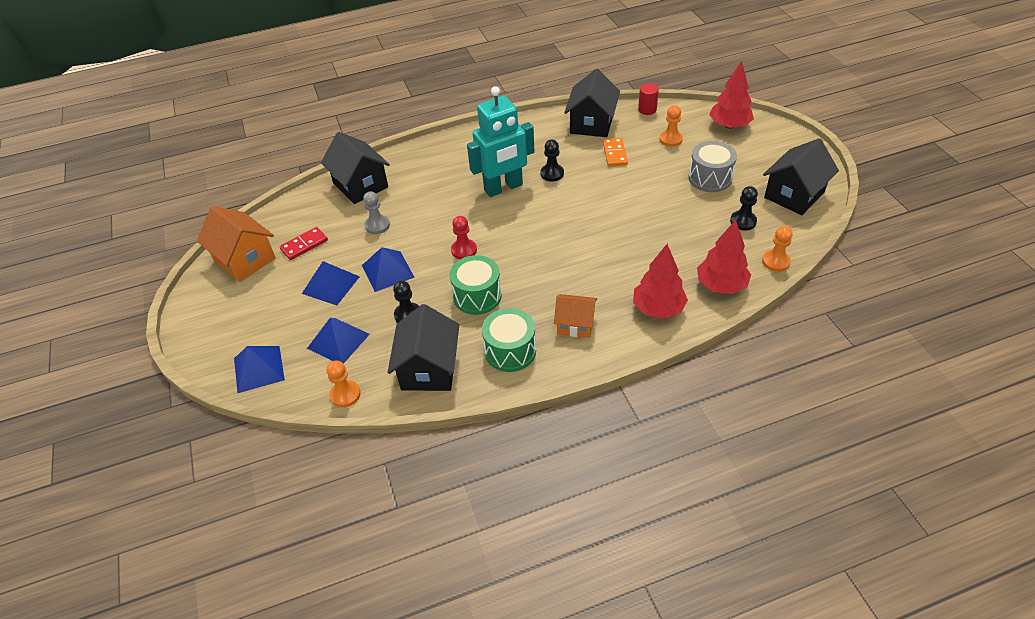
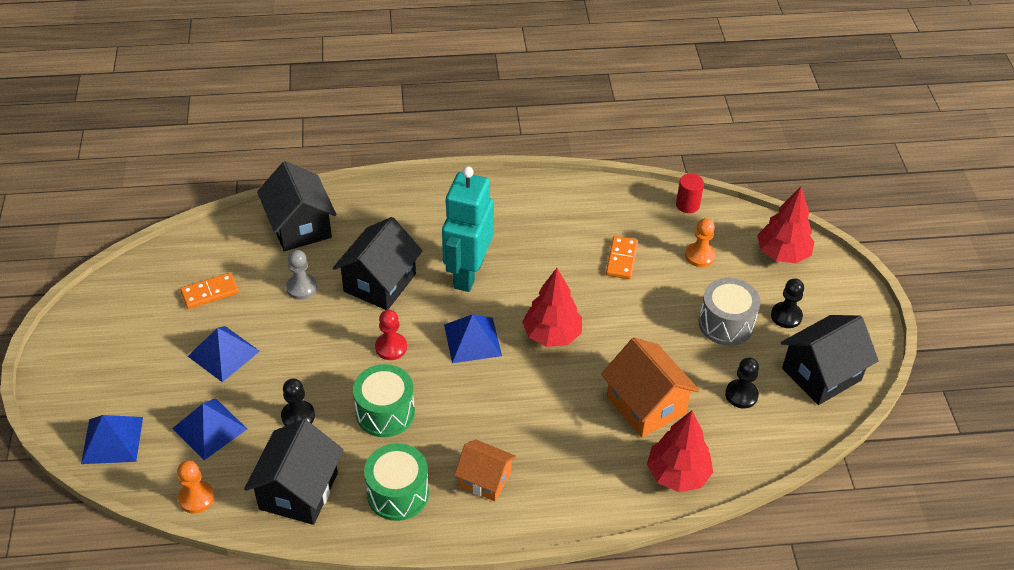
camera: 10 degrees right, 0 degrees up
(244, 259) = (137, 294): orange house -> orange house (646, 405)
(304, 245) = (210, 292): red domino -> orange domino
(387, 271) = (293, 352): blue pyramid -> blue pyramid (472, 340)
(503, 188) = (468, 273): turquoise robot -> turquoise robot turned 120 degrees clockwise
(552, 173) = (534, 268): black pawn -> black pawn (786, 316)
(591, 123) = (610, 208): black house -> black house (380, 283)
(658, 308) = (590, 485): red tree -> red tree (552, 335)
(775, 262) = (757, 460): orange pawn -> none

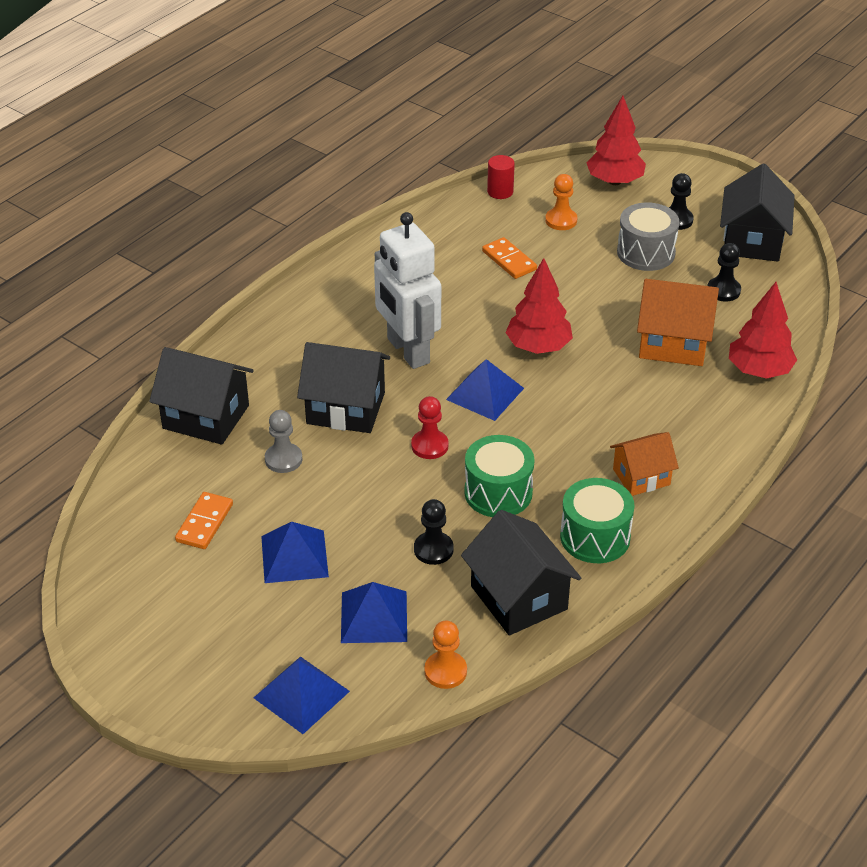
camera: 45 degrees left, 5 degrees down
(380, 283) = (346, 408): black house -> black house turned 60 degrees counterclockwise
(468, 273) = (407, 351): turquoise robot -> white robot

